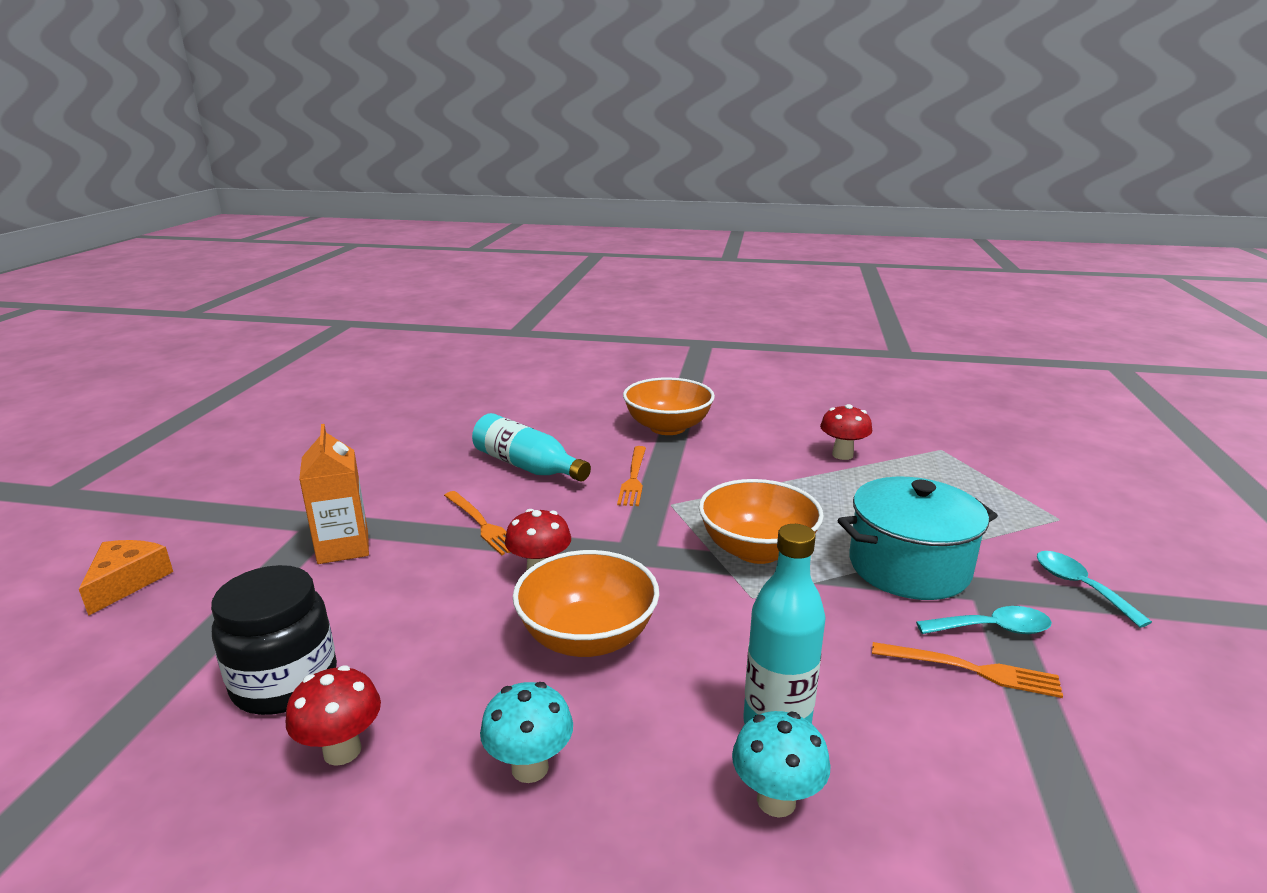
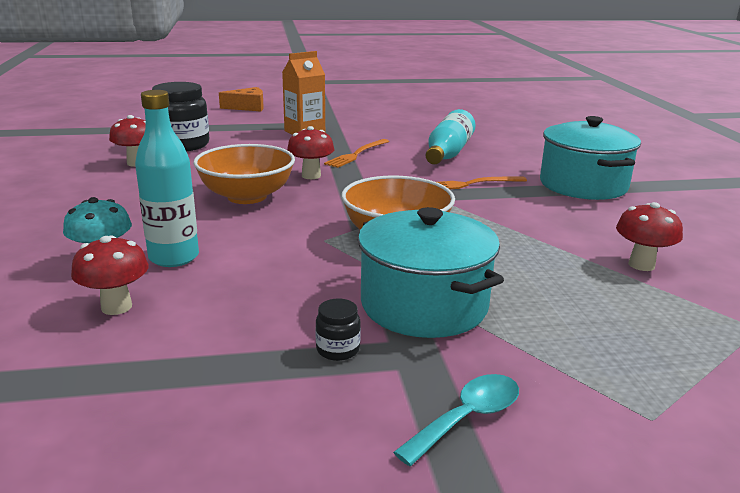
camera: 70 degrees right, 0 degrees up
(530, 767) = (128, 199): turquoise mushroom -> none
(668, 427) = (583, 185): orange bowl -> turquoise pot
(913, 787) = (116, 307): none -> red mushroom
(971, 670) = (264, 335): orange fork -> none
(993, 629) = (338, 349): turquoise spoon -> black jar

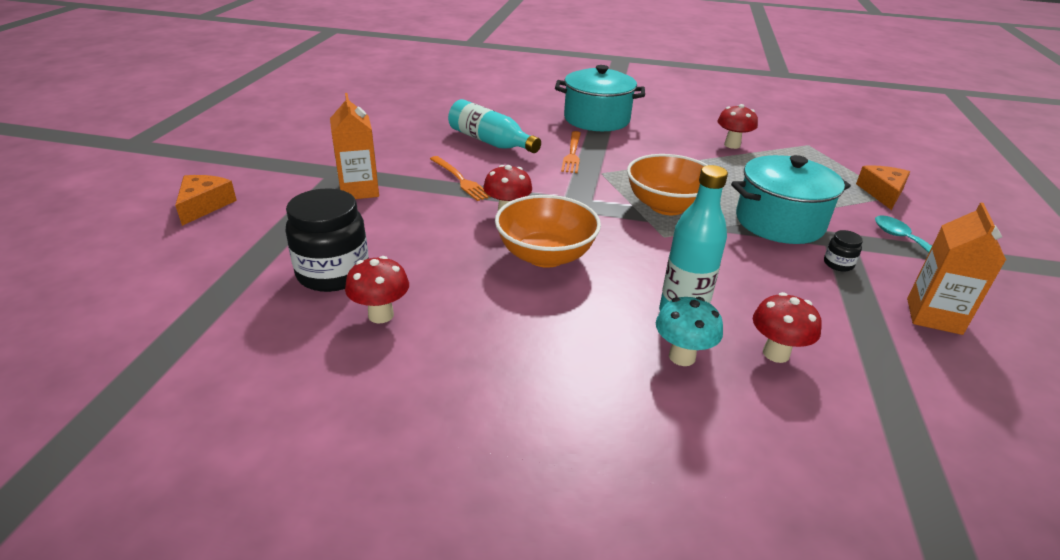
camera: 70 degrees left, 10 degrees up
(234, 430) = (934, 316): none -> orange carton
(647, 404) = (882, 193): none -> orange cheese

